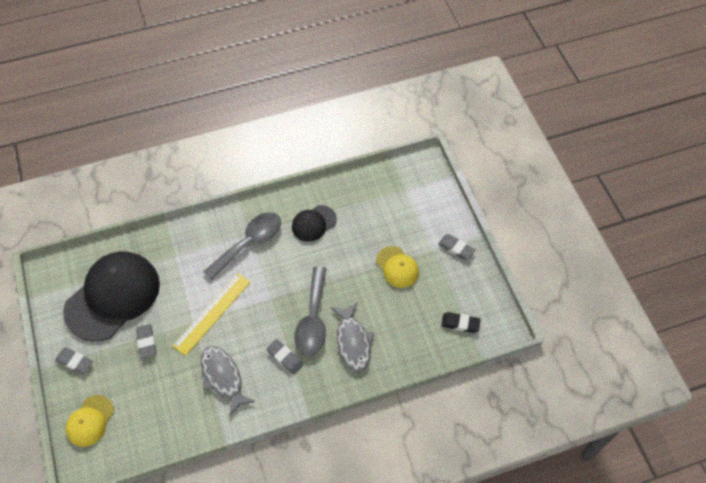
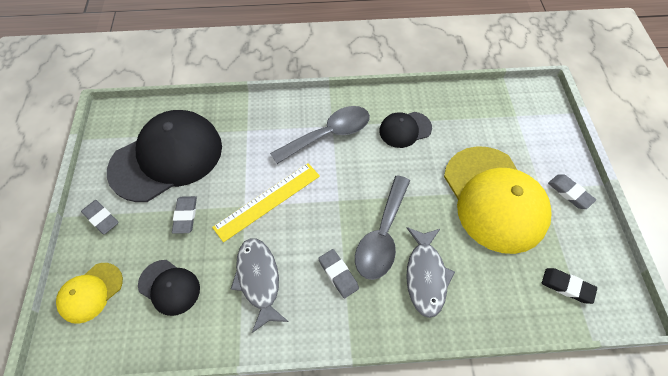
camera: 15 degrees right, 0 degrees up
(153, 401) = (169, 287): none -> black cap
(397, 267) = (494, 198): yellow cap -> yellow cap, size x2.06

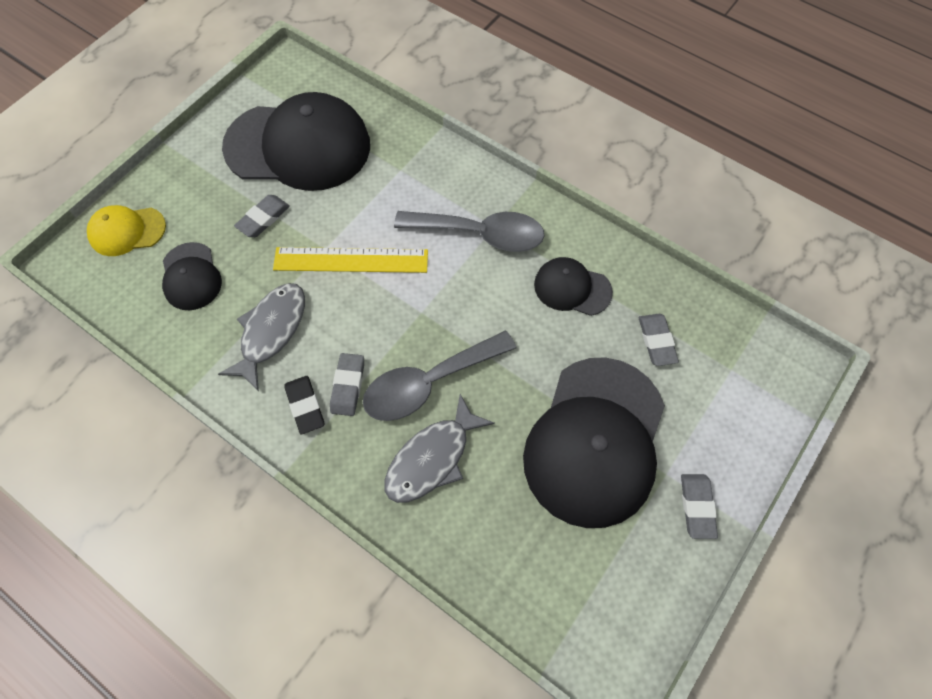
camera: 40 degrees right, 5 degrees up
(101, 218) = (191, 167): grey eraser -> grey eraser (656, 341)
(494, 198) = (595, 441): yellow cap -> black cap
(567, 286) = (575, 598): black eraser -> black eraser (305, 406)

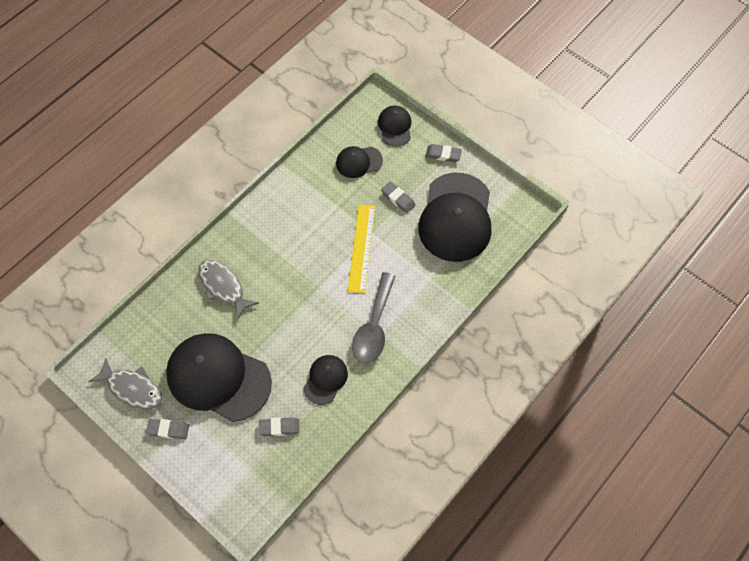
camera: 95 degrees right, 0 degrees up
(127, 231) = (395, 127): yellow cap -> black cap
(271, 331) = (316, 205): grey fish -> grey fish (132, 388)
(305, 406) = (266, 223): black eraser -> none
(348, 386) = (275, 244): grey eraser -> grey eraser (443, 154)
(428, 383) = (270, 288): grey spoon -> none

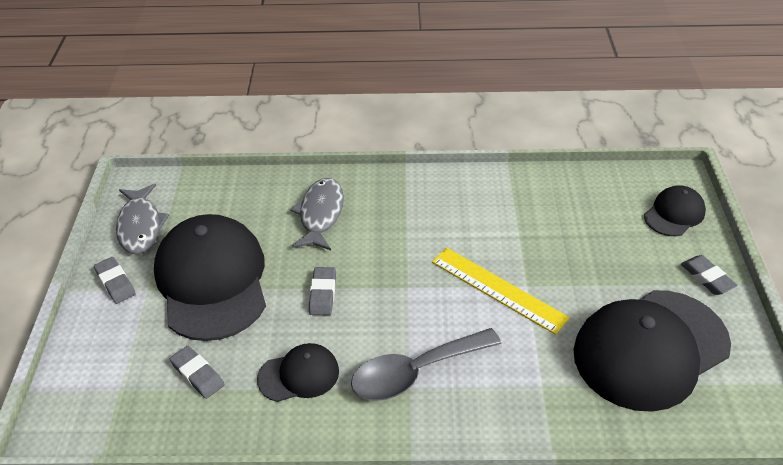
camera: 50 degrees right, 20 degrees down
(359, 162) = (592, 215): black cap -> none
(361, 248) = (498, 289): yellow ruler -> yellow ruler turned 75 degrees clockwise
(398, 198) = (597, 277): grey eraser -> grey eraser (322, 294)

